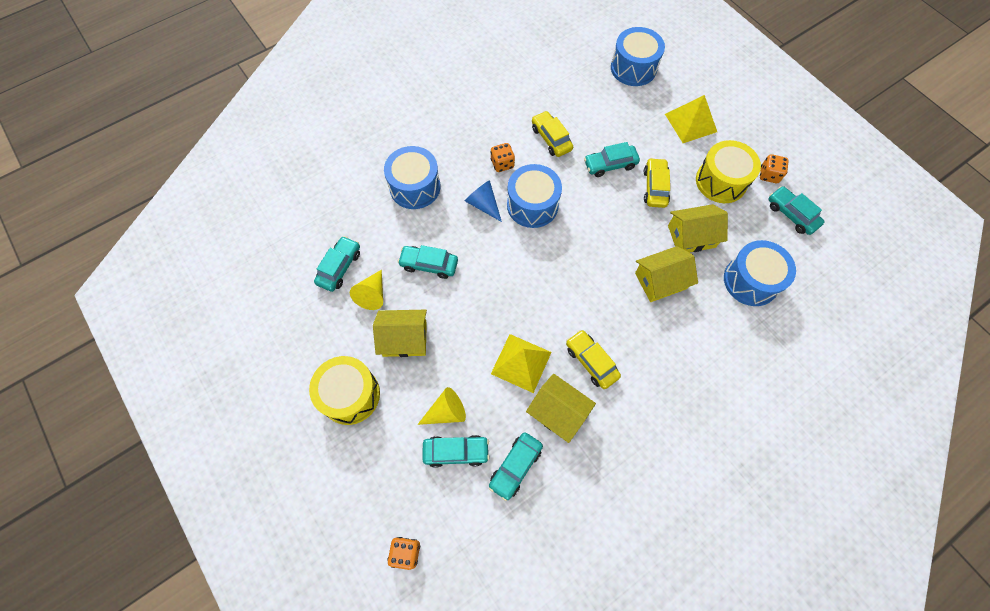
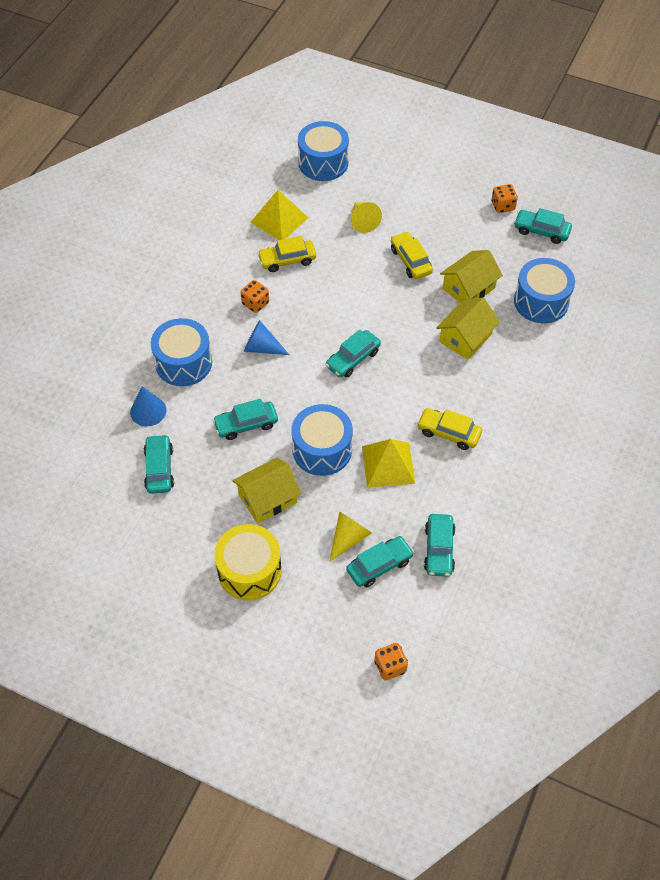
camera: 30 degrees left, 10 degrees down
(362, 214) = (148, 411): none -> blue cone
(372, 294) = (209, 476): yellow cone -> yellow cone (363, 221)
(532, 205) = (309, 327): blue drum -> blue drum (322, 450)
(551, 139) = (287, 260): yellow car -> yellow car turned 45 degrees counterclockwise
(558, 412) = (447, 487): yellow house -> none
(610, 165) = (357, 259): turquoise car -> turquoise car (353, 359)
(690, 123) = (407, 190): yellow pyramid -> yellow pyramid (279, 219)
(721, 181) = (465, 230): yellow drum -> none

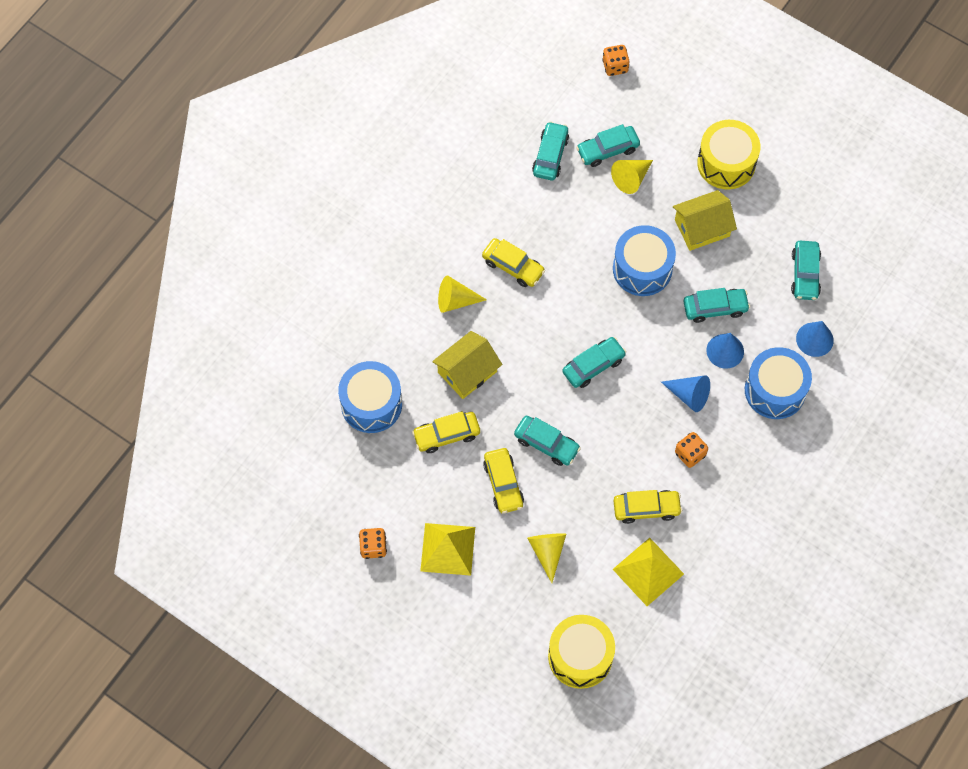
camera: 170 degrees left, 10 degrees up
(233, 388) = (725, 351): none -> blue cone
(323, 163) = (580, 656): blue drum -> yellow drum
(388, 464) = (580, 243): yellow pyramid -> yellow pyramid (447, 549)
(469, 288) = (446, 435): yellow house -> yellow car
(494, 394) = (456, 300): none -> yellow cone
(541, 231) = (339, 501): turquoise car -> turquoise car (546, 444)

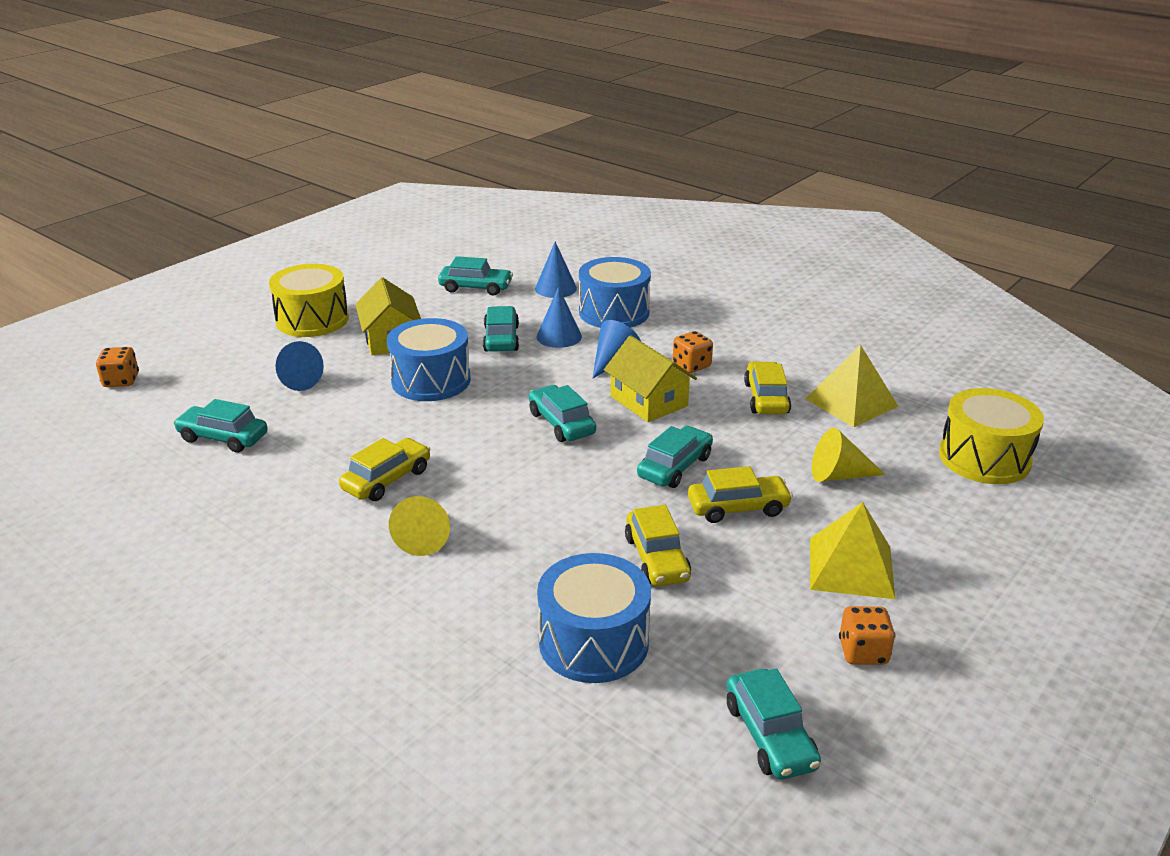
camera: 85 degrees left, 35 degrees down
(467, 372) = (551, 532): yellow house -> yellow house (649, 401)
(607, 150) = (243, 394): turquoise car -> turquoise car (770, 735)
(631, 178) = (296, 380): yellow cone -> blue cone

